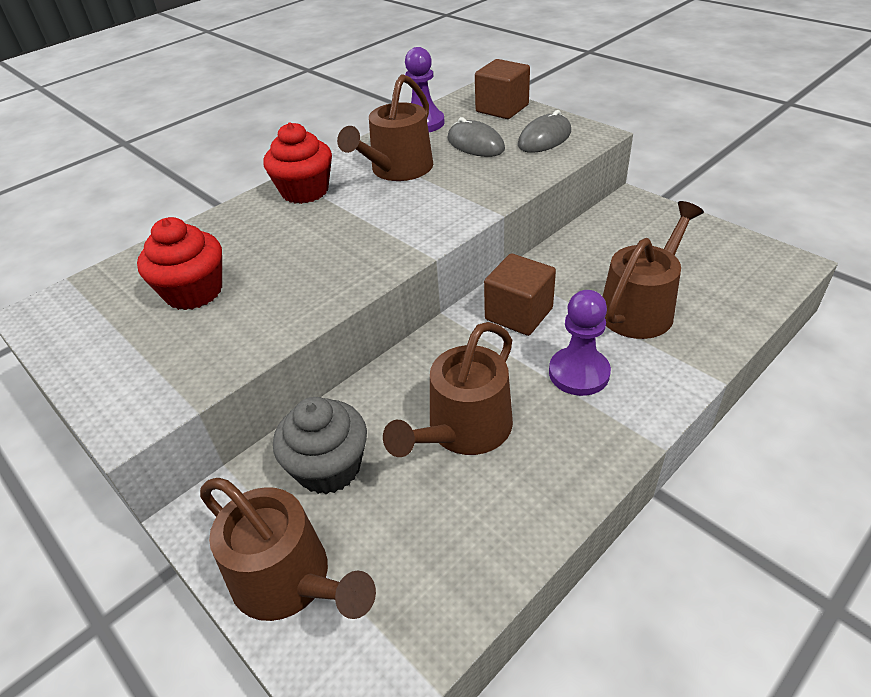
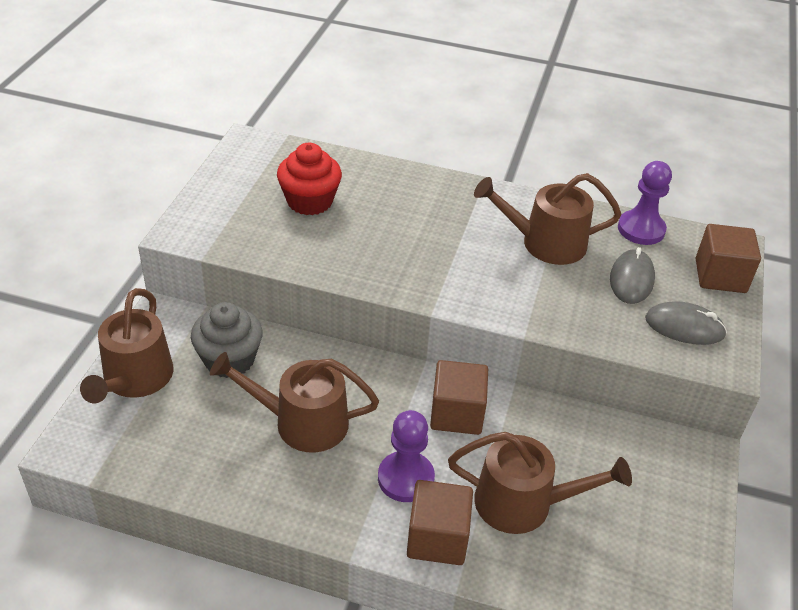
camera: 55 degrees right, 0 degrees up
(305, 191) = (470, 201): red cupcake -> none
(659, 374) = (437, 538): none -> brown cube

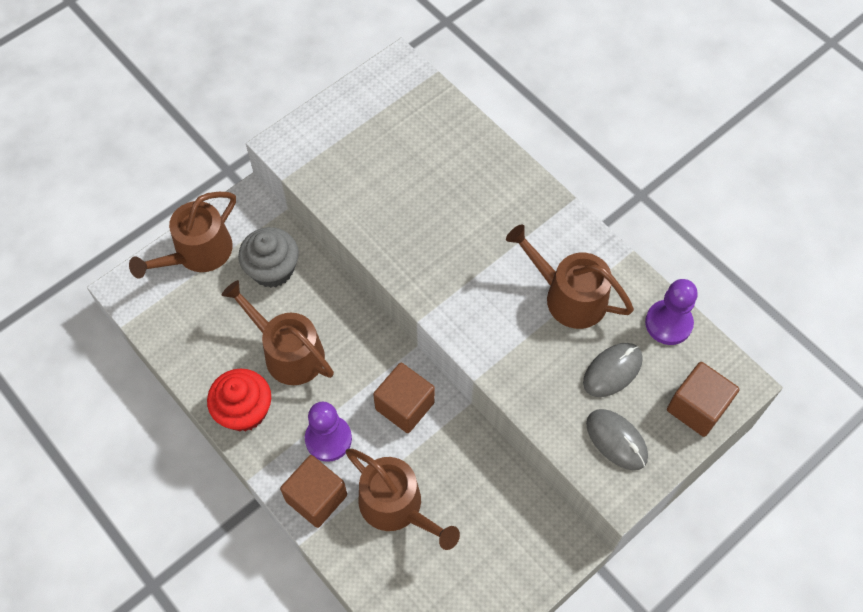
camera: 35 degrees right, 20 degrees up
(309, 201) = (404, 157): red cupcake -> red cupcake (244, 410)

